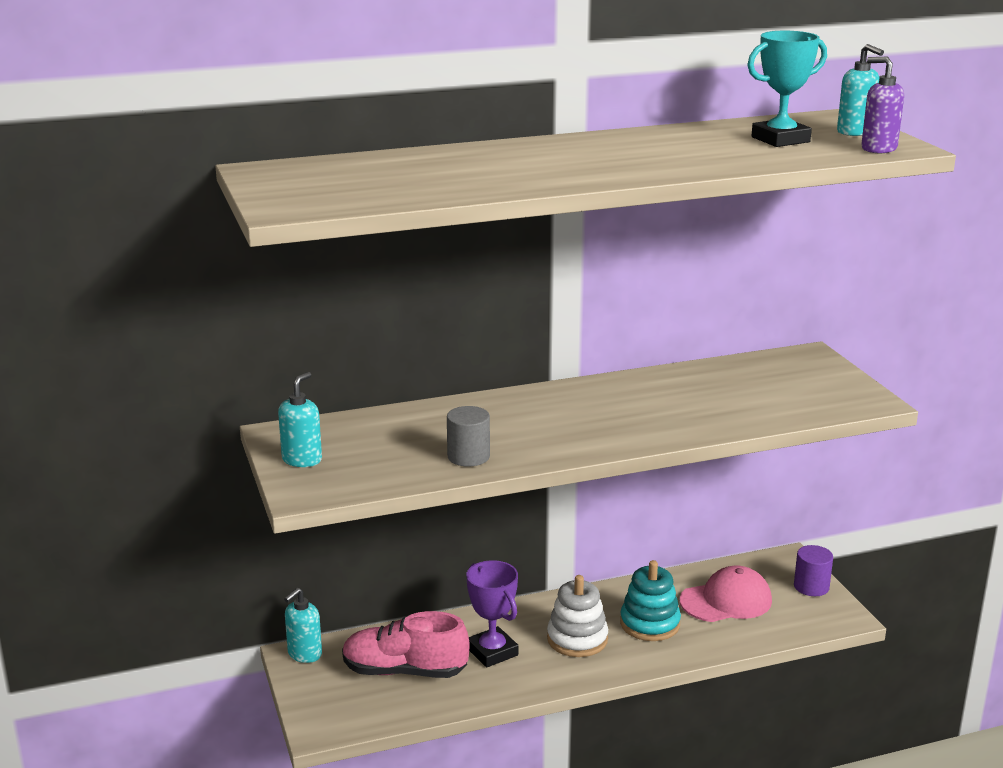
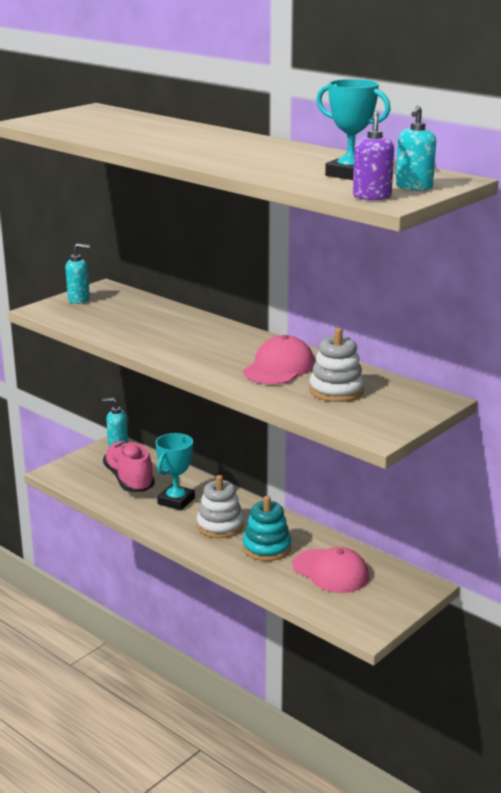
camera: 60 degrees right, 0 degrees up
(468, 456) = (127, 334): grey cylinder -> none
(492, 652) = (176, 501): purple trophy -> turquoise trophy
(664, 401) = (279, 368): none -> pink cap
(750, 390) = (336, 390): none -> white stacking toy
(811, 587) = (394, 605): purple cylinder -> none

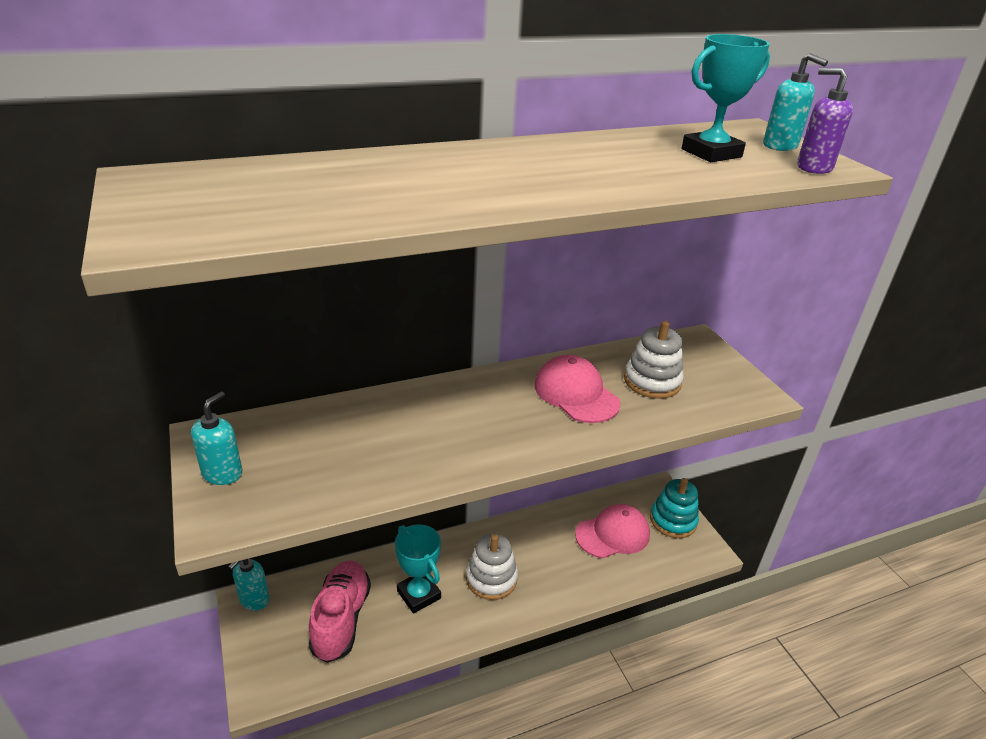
camera: 65 degrees left, 10 degrees up
(129, 480) = (341, 619): pink shoe -> pink shoe turned 90 degrees clockwise
(266, 548) = (551, 560): turquoise stacking toy -> turquoise stacking toy (673, 520)

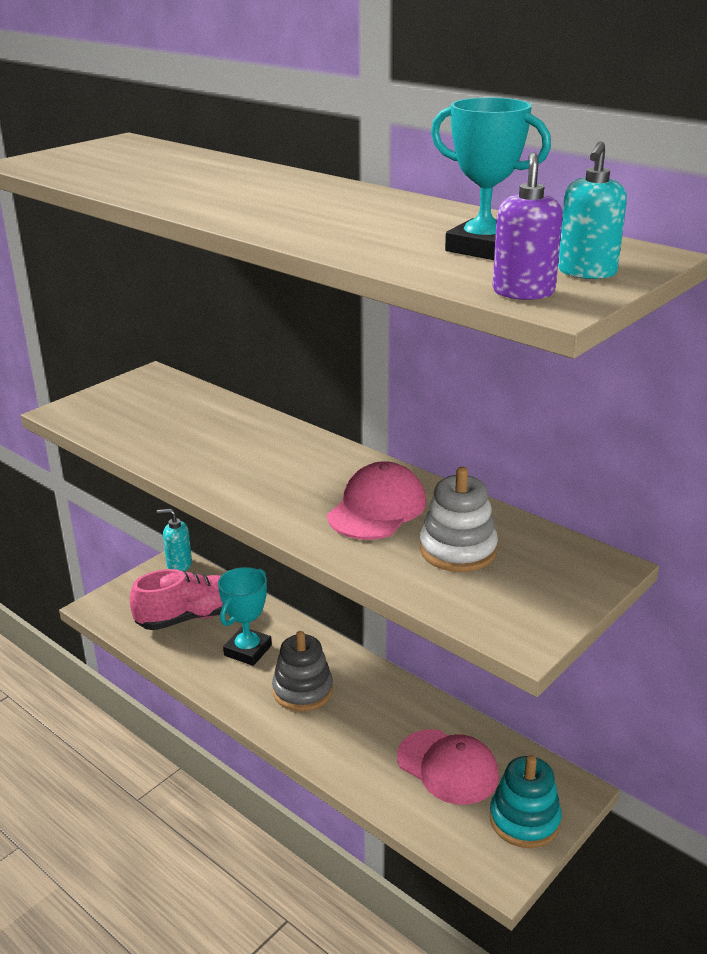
camera: 65 degrees right, 5 degrees down
(222, 473) = (116, 395): turquoise soap dispenser -> none
(491, 578) = (302, 690): white stacking toy -> grey stacking toy

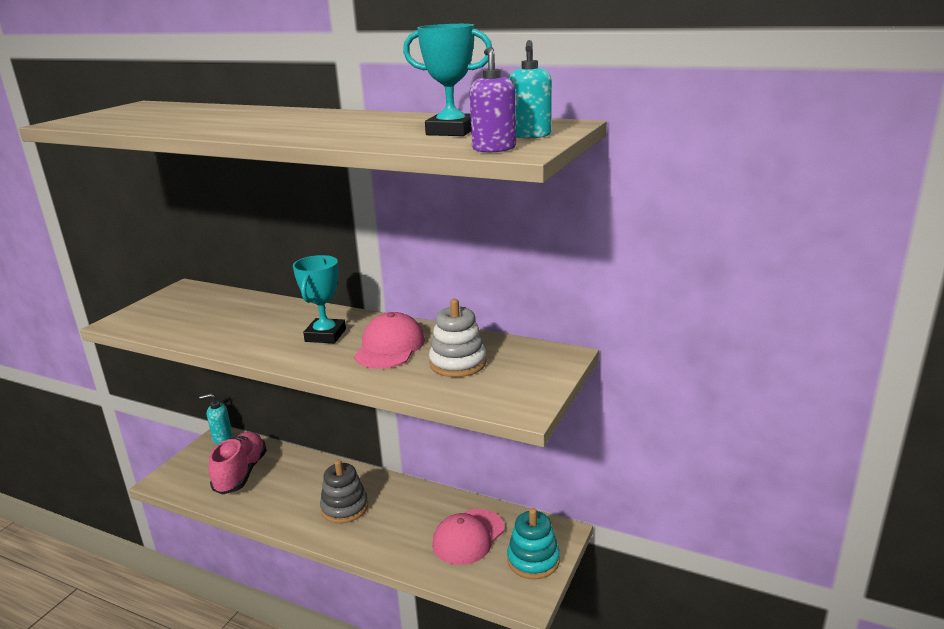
camera: 15 degrees left, 5 degrees down
(190, 617) = (241, 473): pink shoe -> pink shoe turned 45 degrees counterclockwise
(247, 650) = (294, 488): turquoise trophy -> turquoise trophy (325, 335)
(448, 767) = (468, 537): pink cap -> pink cap turned 105 degrees clockwise

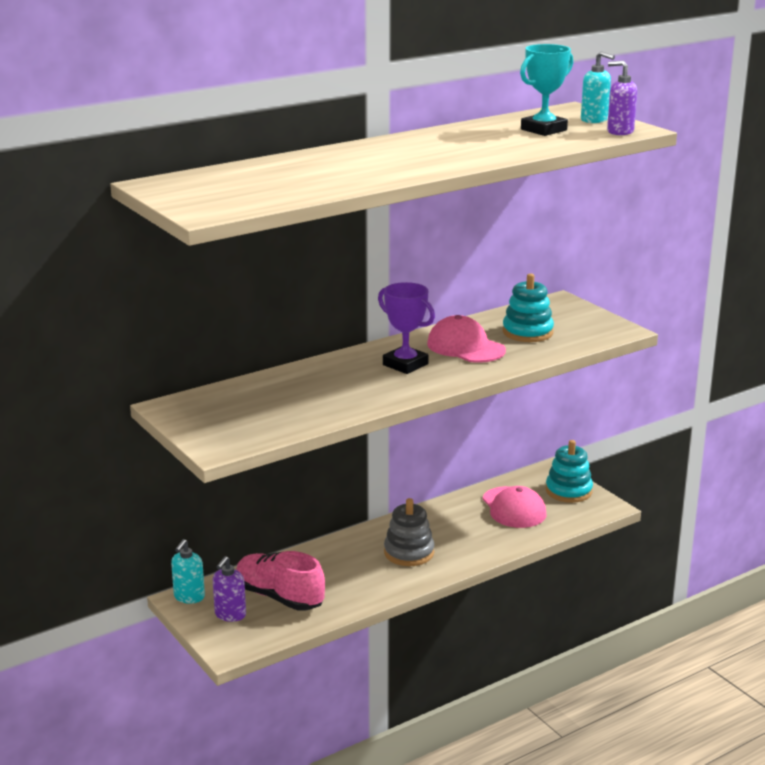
camera: 60 degrees left, 0 degrees up
(206, 463) = (230, 615): none -> purple soap dispenser
(325, 335) = (405, 364): turquoise trophy -> purple trophy
(458, 363) = (527, 332): white stacking toy -> turquoise stacking toy

